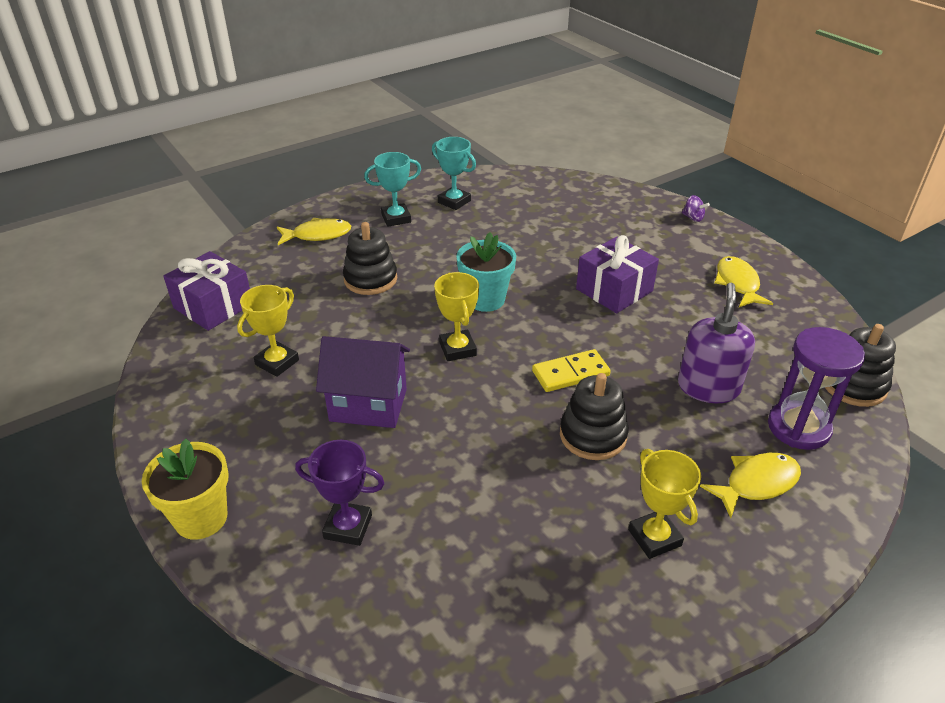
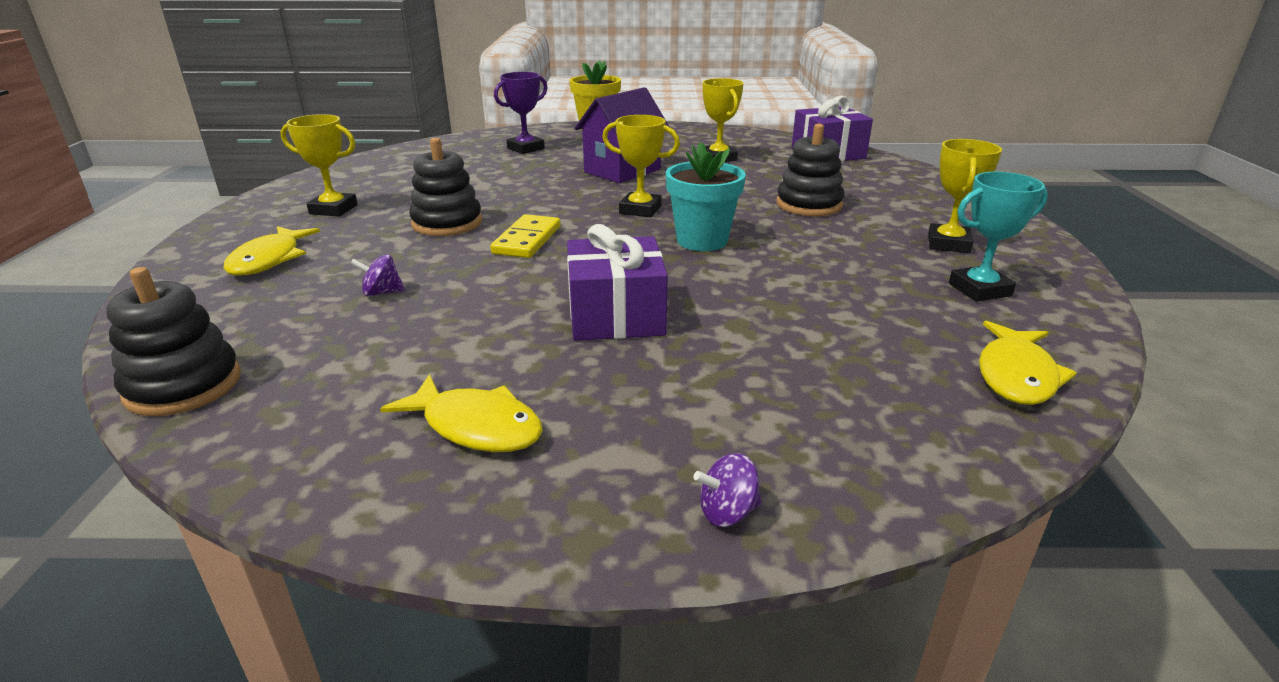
camera: 125 degrees right, 10 degrees down
(318, 235) = (932, 202): yellow fish -> yellow fish (1016, 375)
(396, 218) = (948, 244): turquoise trophy -> yellow trophy
(708, 387) = (382, 293): purple soap dispenser -> purple spinning top
(798, 428) = (247, 311): purple hourglass -> none

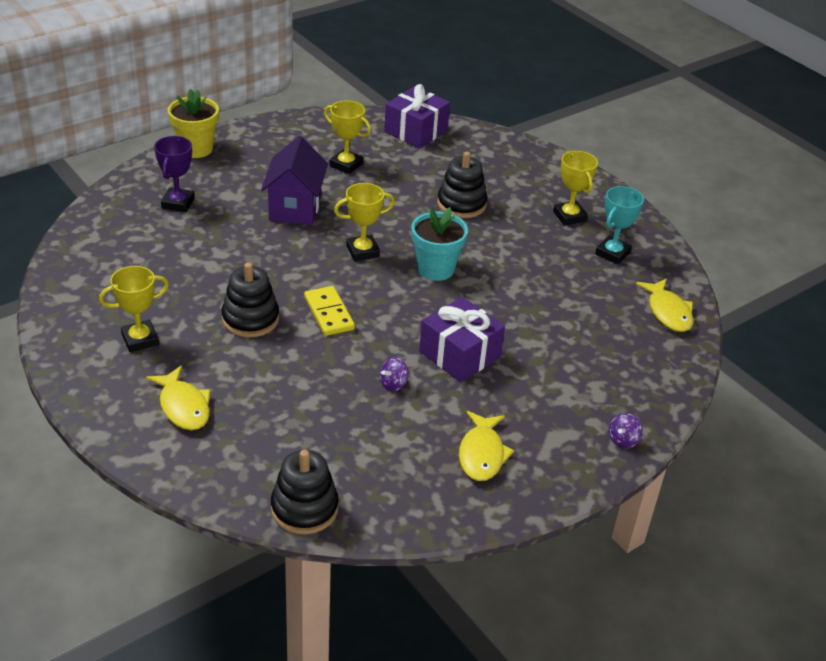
camera: 40 degrees left, 10 degrees up
(382, 293) = (306, 398): purple spinning top -> purple spinning top (393, 384)
(476, 426) = (482, 454): yellow fish -> yellow fish turned 105 degrees clockwise

